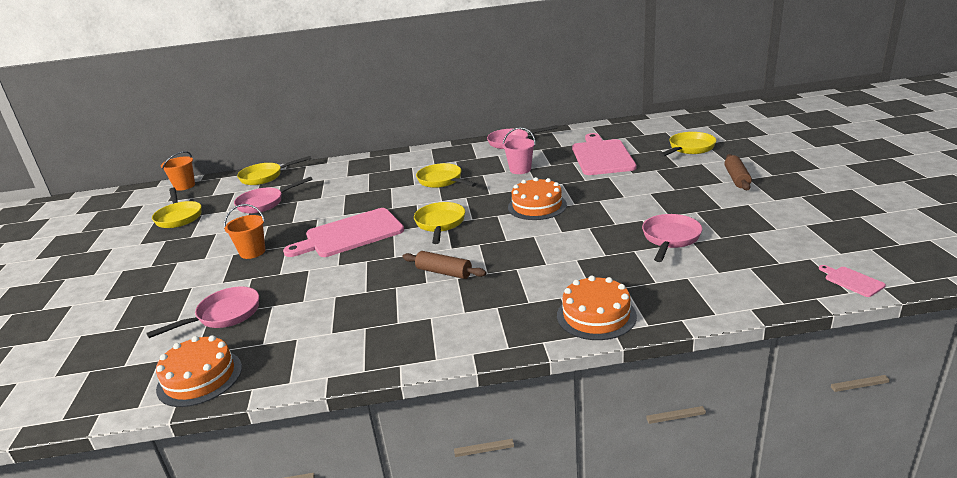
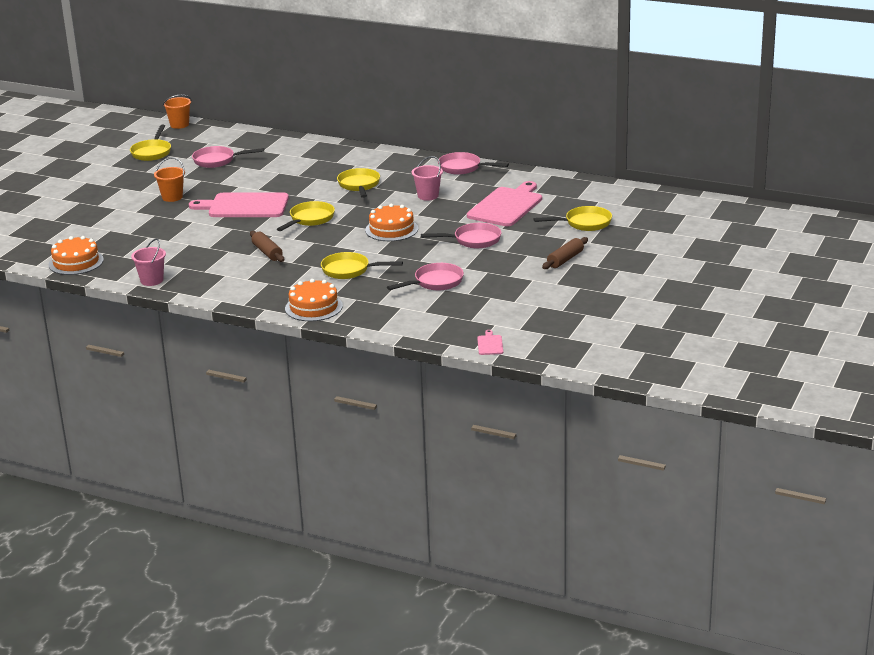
camera: 30 degrees right, 0 degrees up
(224, 315) = (118, 233): pink pan -> pink pan (473, 240)
(265, 177) = (242, 136): yellow pan -> yellow pan (349, 270)
(341, 362) = (152, 280): none -> pink bucket

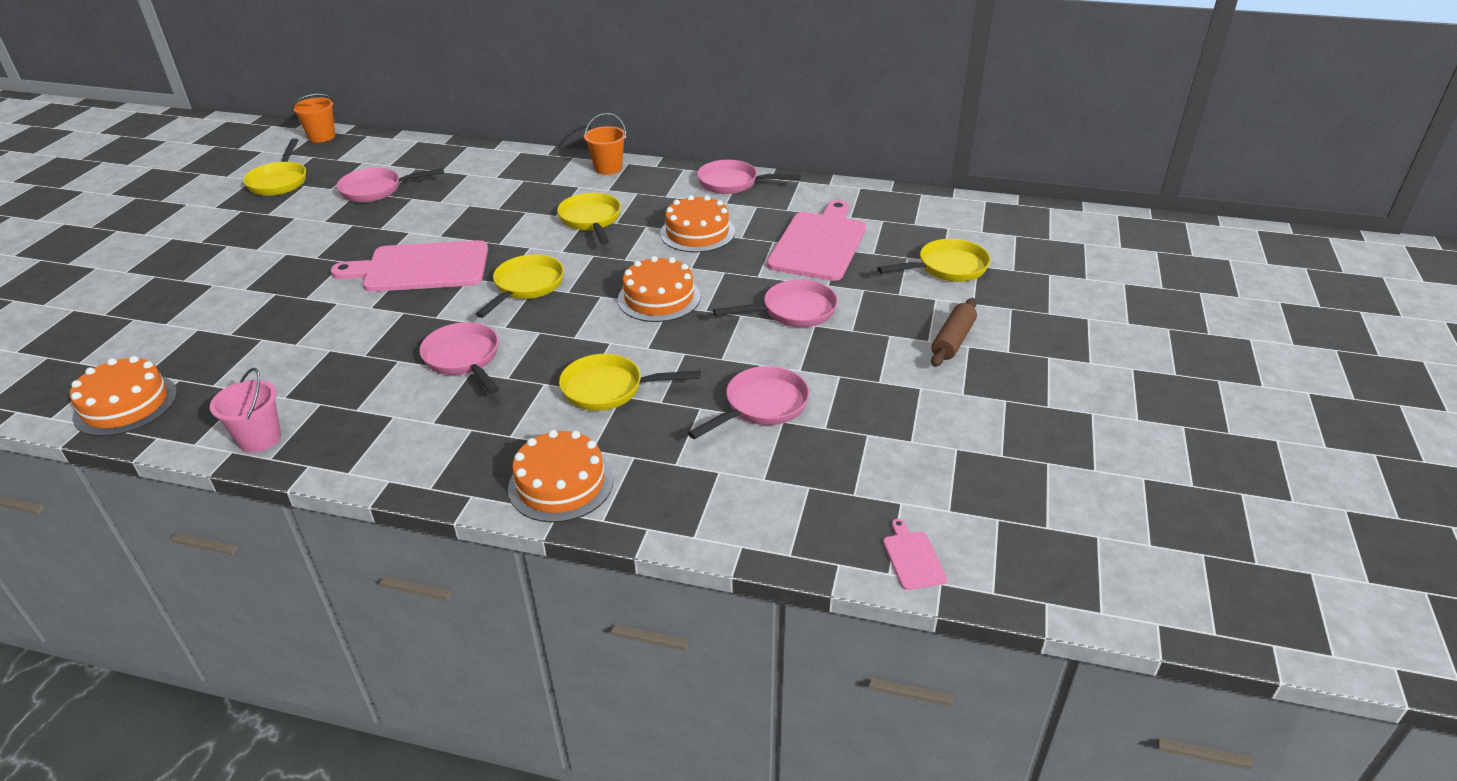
camera: 10 degrees left, 10 degrees up
(172, 197) = (306, 258): orange bucket -> orange bucket (608, 168)
(267, 252) = (464, 359): brown rolling pin -> pink pan
(428, 196) = (697, 233): pink bucket -> orange cake

